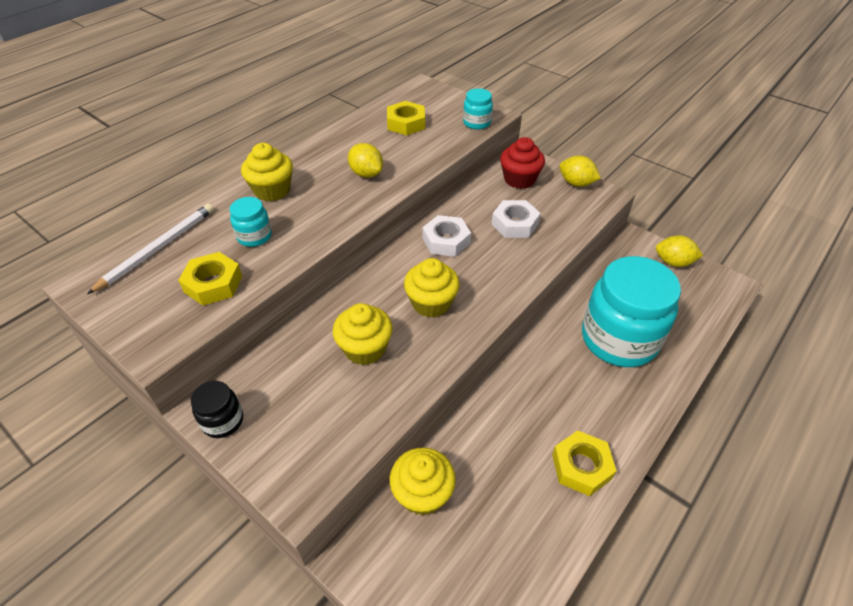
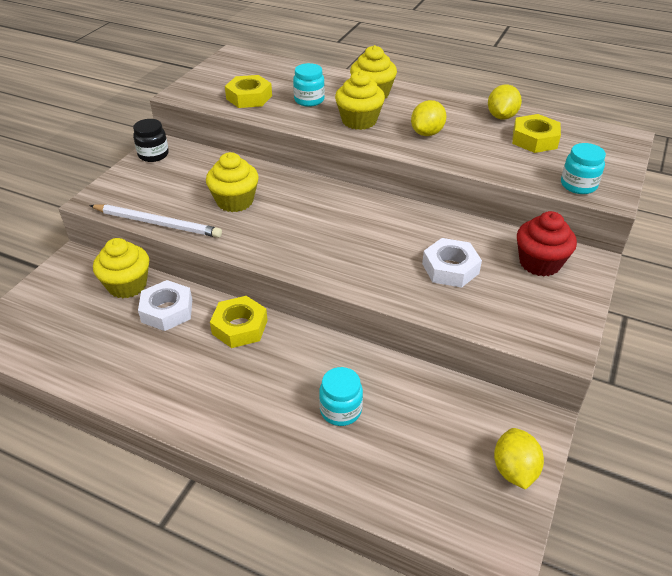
camera: 75 degrees right, 5 degrees down
(157, 249) = (278, 68): white pencil -> white pencil (157, 223)
(431, 303) = (301, 228): yellow cupcake -> yellow cupcake (359, 121)
(446, 241) = (394, 223): white nut -> white nut (167, 311)
(576, 183) = (569, 315): yellow lemon -> yellow lemon (501, 117)
(581, 466) = (162, 386): yellow nut -> yellow nut (239, 327)
(619, 339) = (340, 410): turquoise jar -> turquoise jar, size x0.44

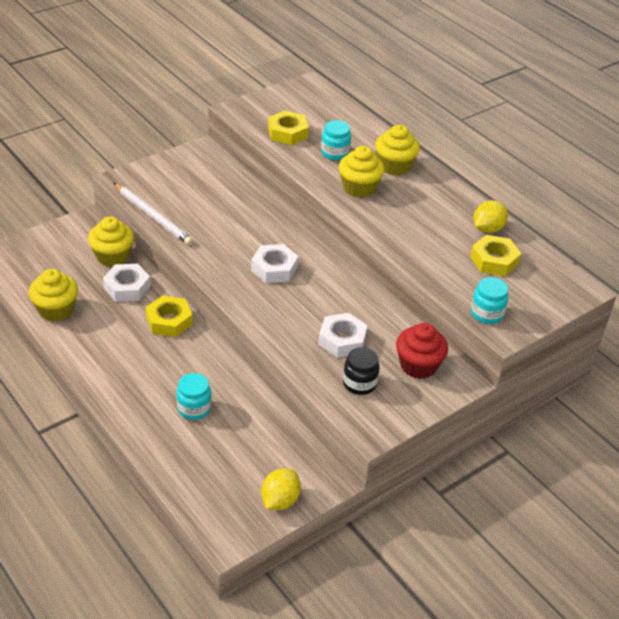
camera: 25 degrees right, 0 degrees up
(153, 155) = (191, 155): black jar -> black jar (359, 383)
(235, 201) = (223, 220): yellow cupcake -> yellow cupcake (56, 310)
(325, 227) = (274, 268): none -> white nut
(427, 133) = (406, 220): yellow lemon -> none

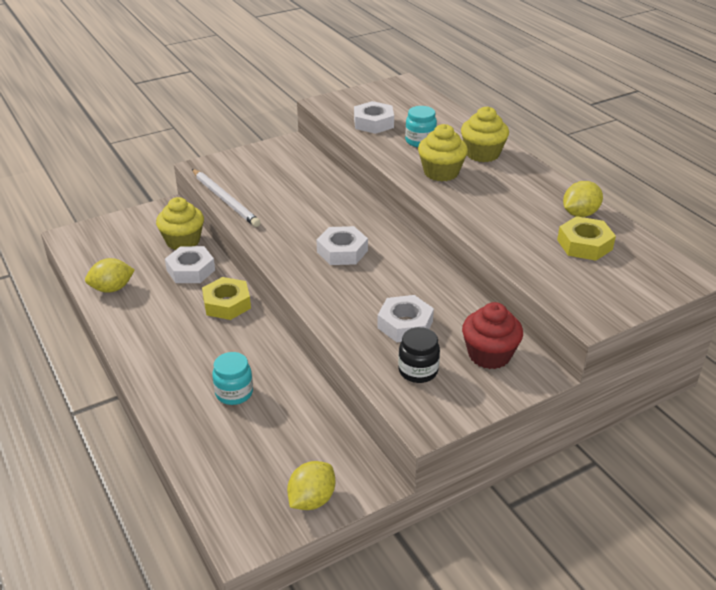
camera: 10 degrees right, 5 degrees down
(56, 310) = (112, 288): yellow cupcake -> yellow lemon
(287, 133) = (373, 123): yellow nut -> white nut
(486, 314) = (571, 298): turquoise jar -> none

